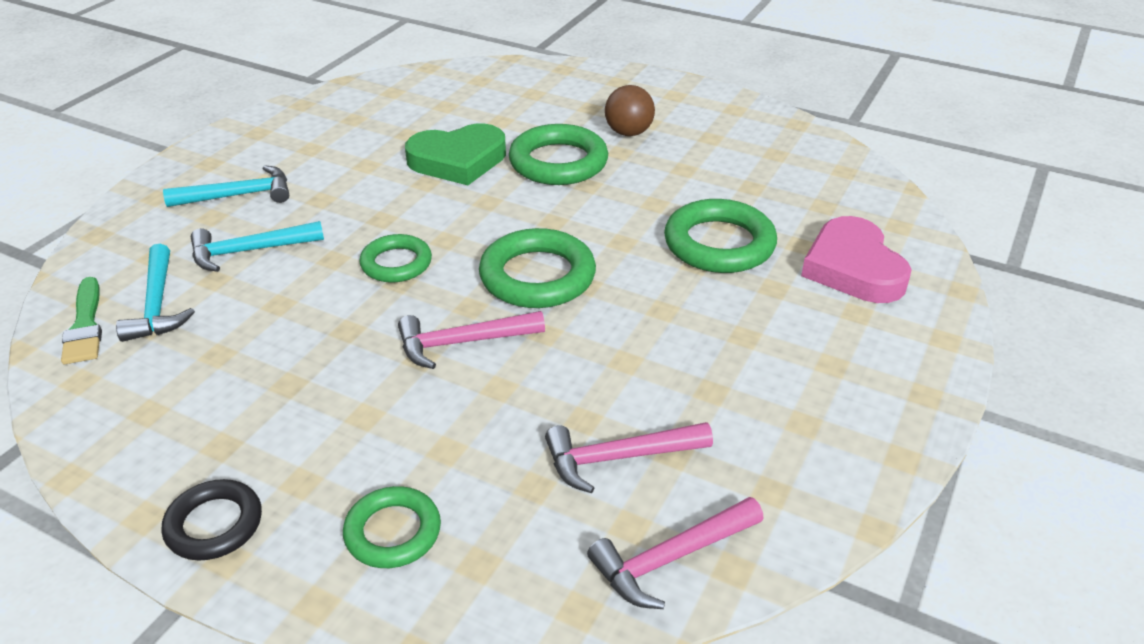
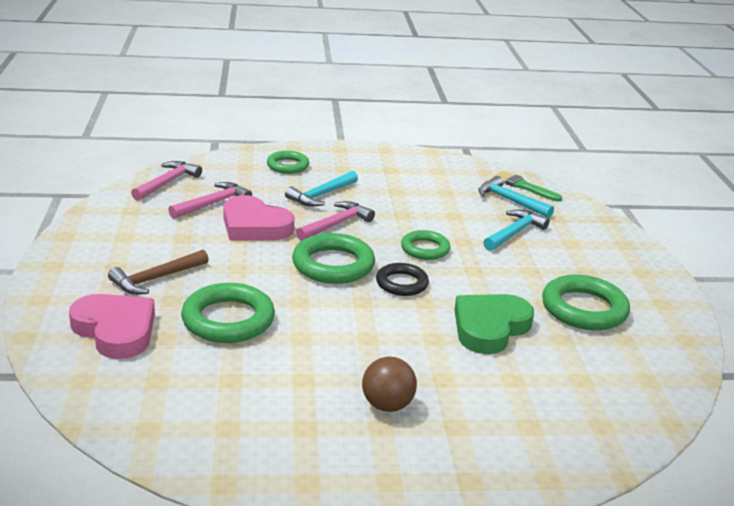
camera: 145 degrees right, 10 degrees down
(214, 524) = (357, 154): black ring -> black ring (401, 283)
(239, 195) = (581, 259): turquoise hammer -> turquoise hammer (321, 195)
(558, 162) = (413, 351): green ring -> green ring (584, 309)
(586, 380) = (254, 226): none -> pink heart
(782, 325) = (155, 279): none -> brown hammer

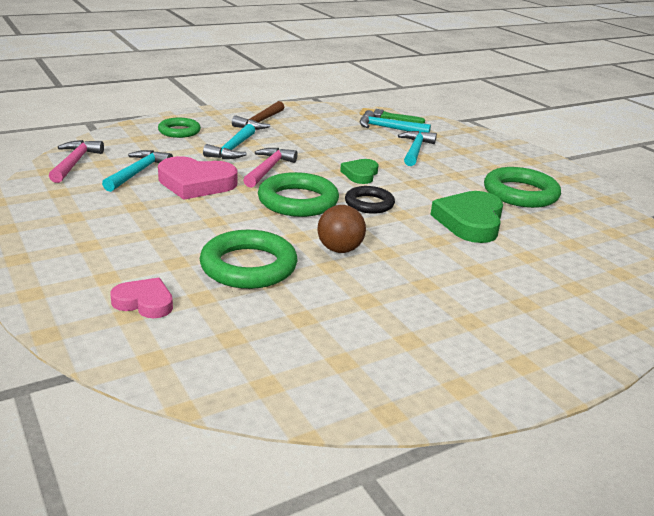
camera: 25 degrees left, 0 degrees up
(115, 330) = (144, 302): pink heart -> pink heart, size x0.59
(155, 279) = (142, 247): brown hammer -> brown hammer (260, 122)
(213, 203) = (138, 172): pink hammer -> turquoise hammer
(387, 405) = (456, 301): brown ball -> brown ball (339, 249)
(425, 249) = (360, 174): green ring -> green heart

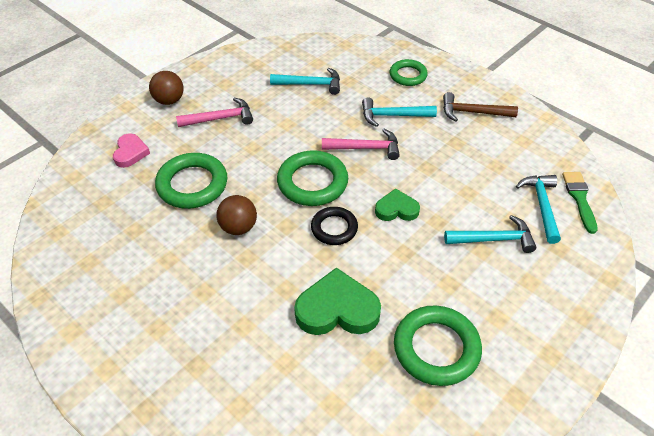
camera: 75 degrees right, 20 degrees up
(60, 258) = (169, 100): none -> brown ball
(75, 162) = (308, 51): pink hammer -> pink hammer (220, 118)
(196, 183) = (310, 118): pink heart -> none

